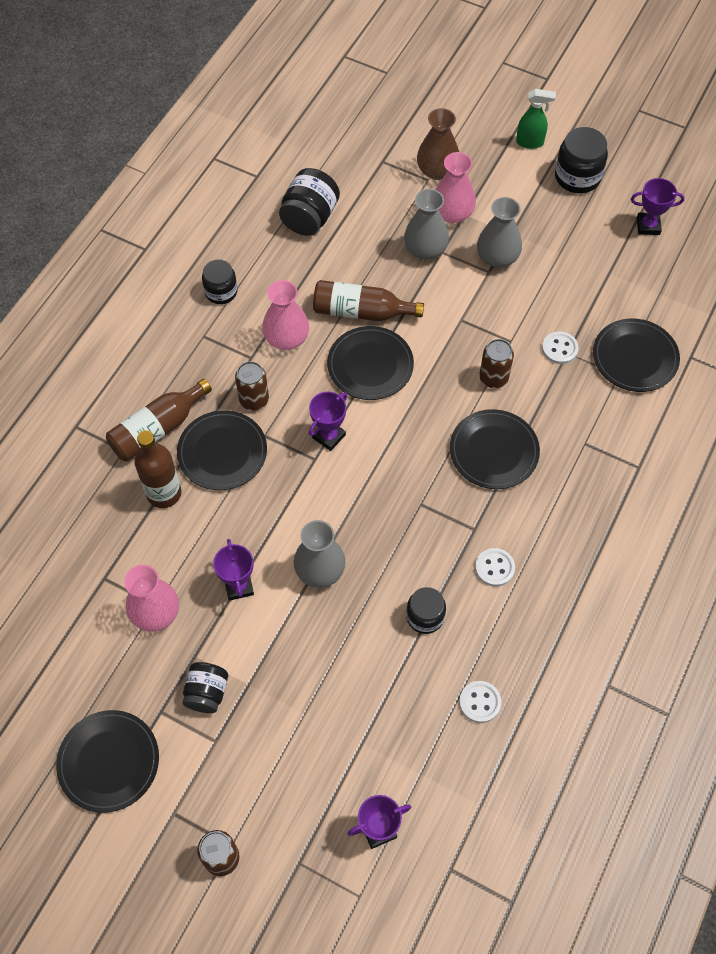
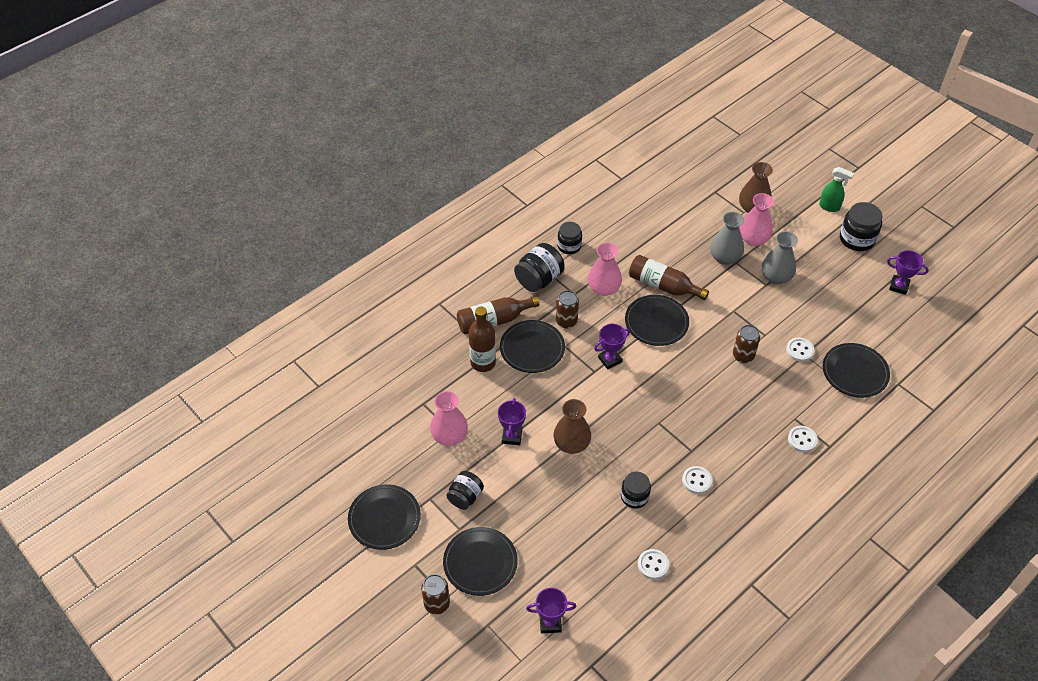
camera: 20 degrees right, 10 degrees down
(309, 217) = (649, 215): black jar -> black jar (539, 279)
(320, 570) = (571, 444): grey vase -> brown vase
(494, 451) = (725, 404): black plate -> black plate (480, 563)
(603, 469) = (802, 439): none -> white button

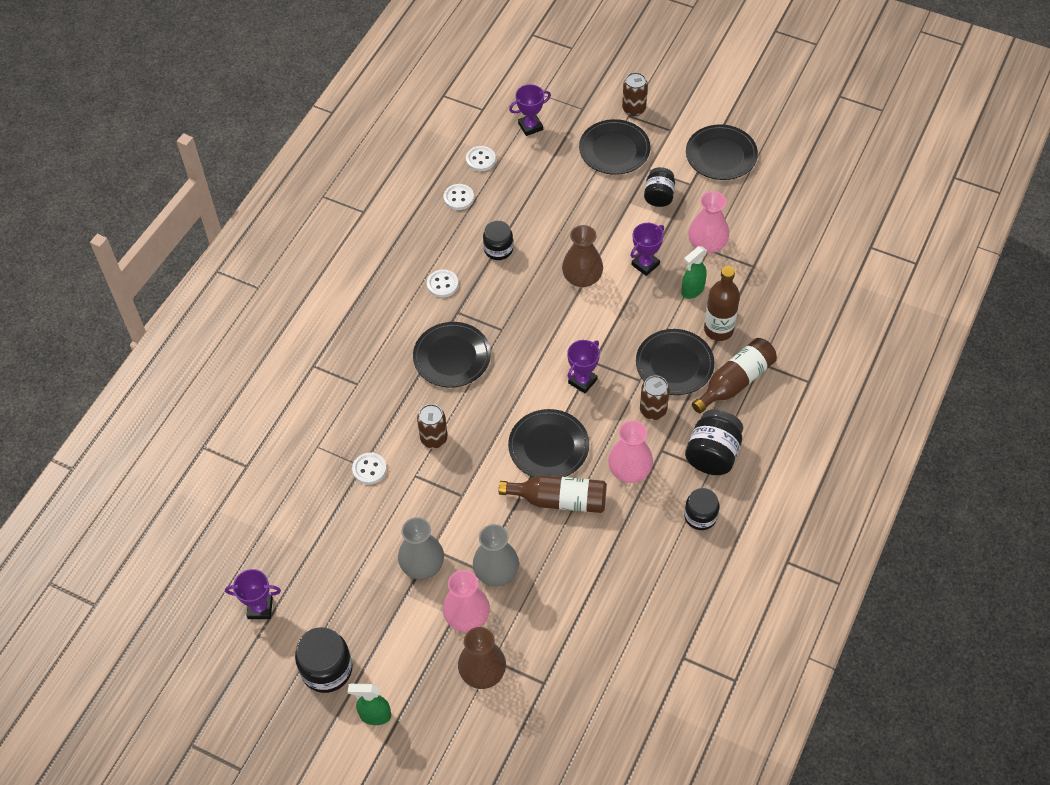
camera: 160 degrees right, 5 degrees up
(485, 400) = (692, 290): none -> green spray bottle
(512, 436) = (645, 264): purple trophy -> purple trophy turned 60 degrees clockwise
(802, 439) = (344, 362): white button -> white button (480, 159)
(855, 372) = (299, 463): black plate -> black plate (452, 357)

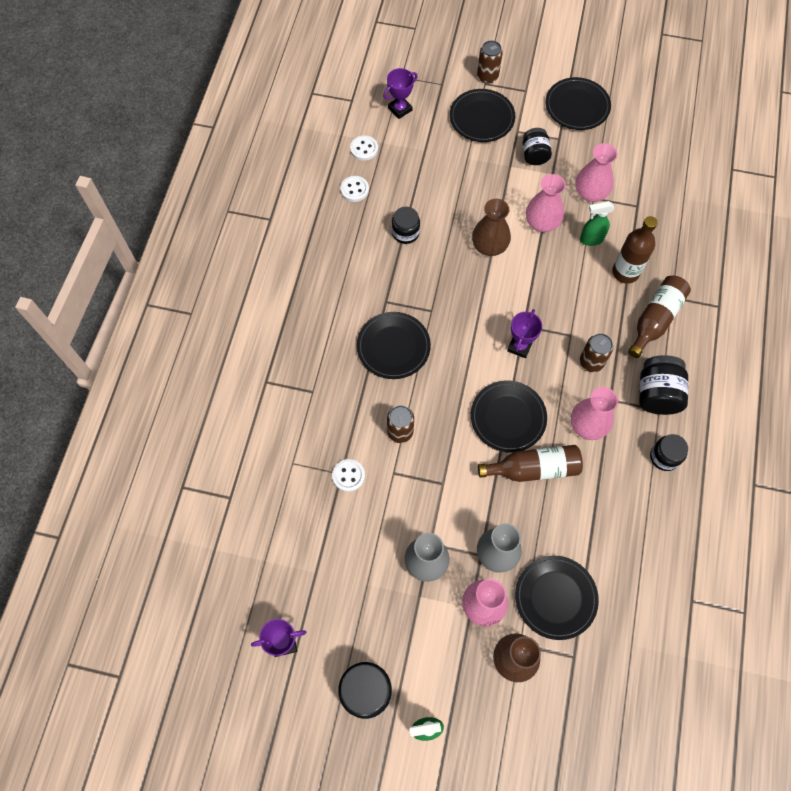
camera: 15 degrees left, 10 degrees up
(442, 284) = (364, 277): white button -> none
(645, 264) = (542, 222): purple trophy -> pink vase
(674, 364) = (596, 313): black plate -> black plate (555, 597)
(692, 290) = (591, 239): green spray bottle -> green spray bottle turned 45 degrees clockwise

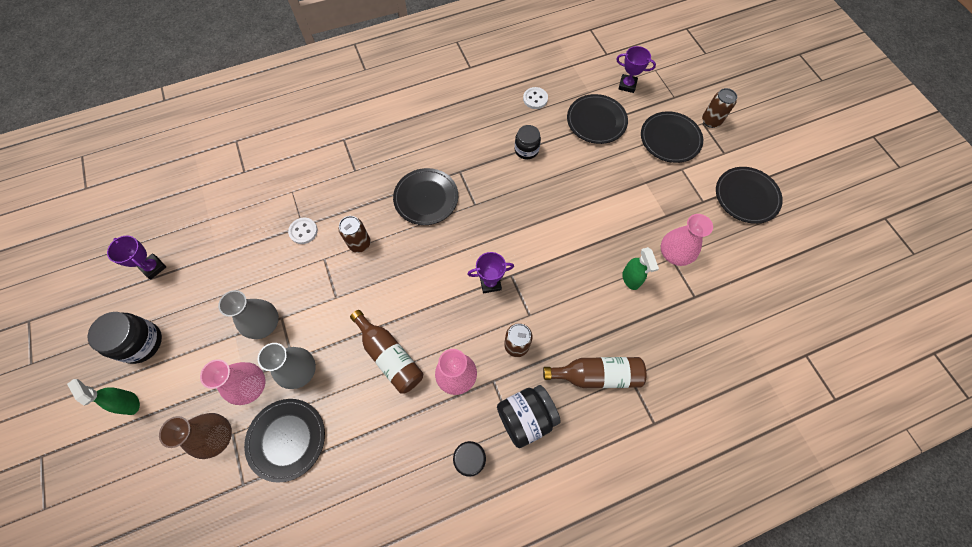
camera: 55 degrees right, 0 degrees up
(364, 149) = (573, 84): white button -> none
(489, 246) = (562, 210): brown vase -> none
(508, 417) = (422, 311): black plate -> black plate (596, 121)
(534, 155) = (671, 193): black jar -> none
(542, 222) = (614, 234): pink vase -> none
(591, 239) = (630, 279): green spray bottle -> green spray bottle turned 150 degrees counterclockwise
(625, 272) = (622, 324): brown bottle -> none

